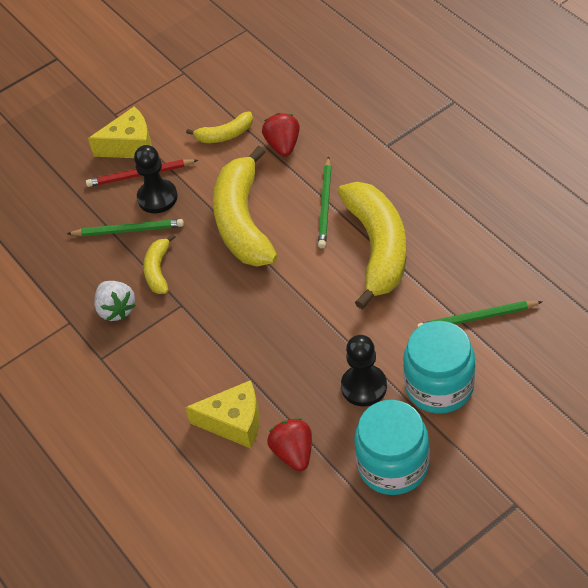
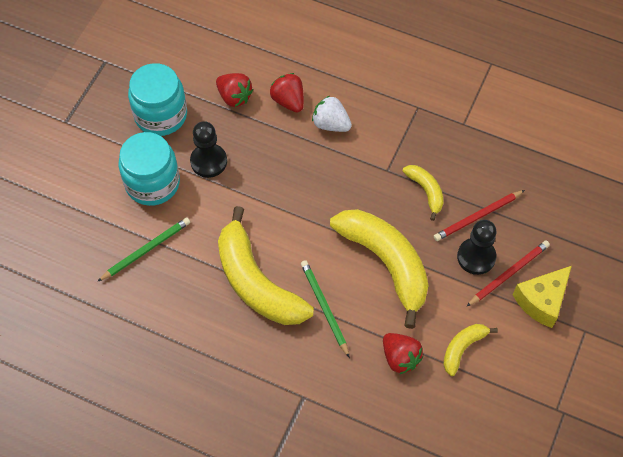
camera: 145 degrees right, 10 degrees up
(116, 309) = (435, 147): white strawberry -> white strawberry (331, 124)
(128, 230) = (477, 217): green pencil -> red pencil
(234, 422) = (288, 101): yellow cheese -> red strawberry

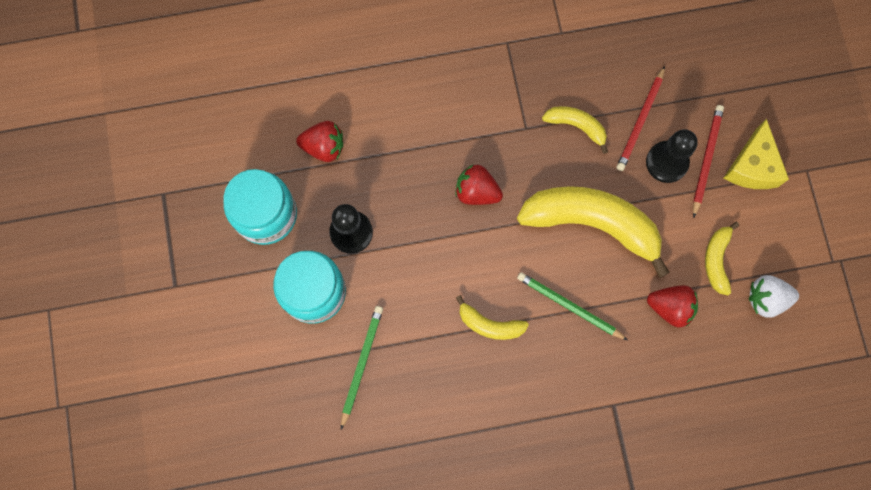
camera: 35 degrees left, 15 degrees up
(256, 282) = (489, 324): yellow banana -> yellow banana, size x0.48
(288, 101) = (380, 116): red strawberry -> red strawberry (476, 192)
(331, 124) = (439, 114): white strawberry -> white strawberry (766, 299)

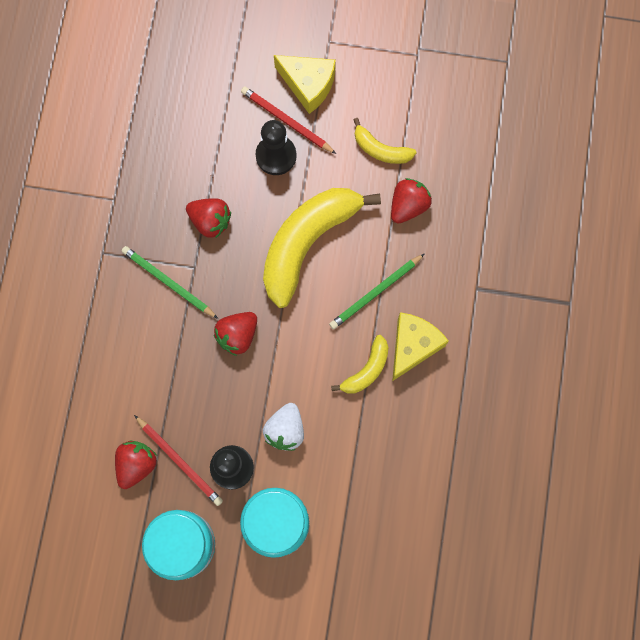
camera: 70 degrees left, 0 degrees up
(361, 364) = (361, 501): green pencil -> green pencil (168, 282)
(530, 361) = (413, 346): none -> yellow cheese
(576, 126) = (210, 221): yellow banana -> red strawberry
(640, 121) = (228, 163): red pencil -> red pencil (180, 461)
(766, 299) = (430, 122): white strawberry -> white strawberry (285, 430)

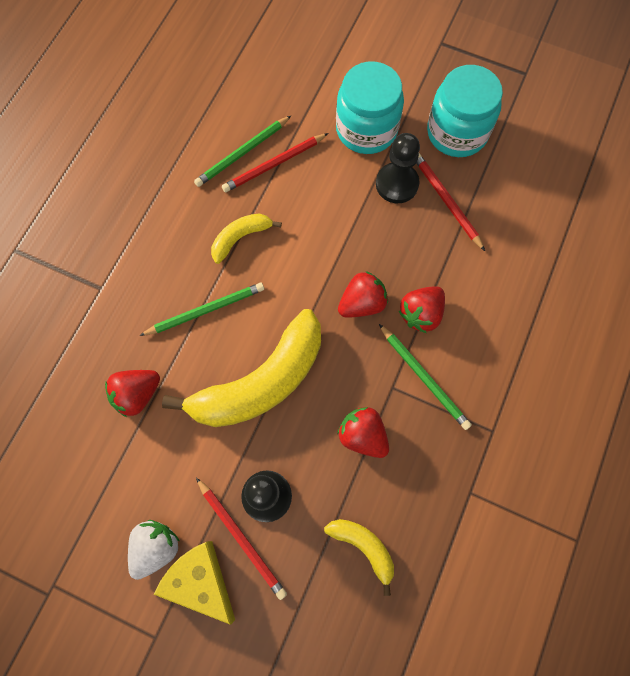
camera: 165 degrees left, 5 degrees down
(136, 464) = (489, 208): red strawberry -> red strawberry (421, 314)
(285, 430) = (337, 203): white strawberry -> white strawberry (156, 548)
(358, 457) = (274, 164): none -> red pencil
(381, 149) = (143, 470): yellow banana -> yellow banana (363, 547)
(393, 461) = (242, 153): none -> green pencil
(413, 346) = (187, 248): yellow cheese -> none

